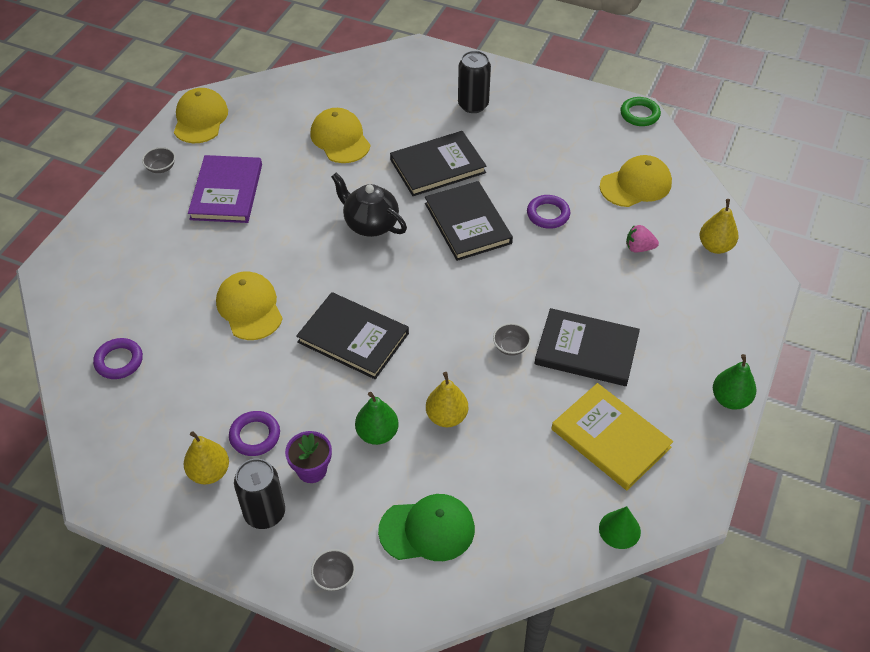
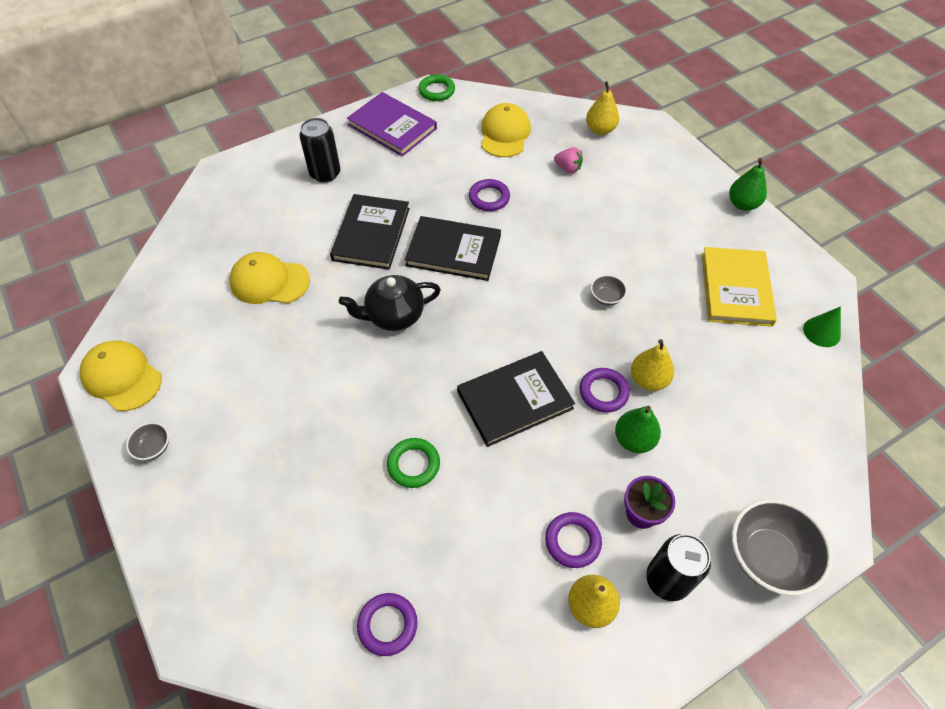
camera: 55 degrees left, 5 degrees up
(226, 192) = (246, 406): purple book -> purple book (392, 127)
(249, 308) = (413, 464): yellow cap -> green ring
(334, 577) = (768, 557): grey bowl -> grey bowl, size x2.10
(408, 391) = (603, 392): none -> purple ring
(427, 530) = (755, 458): green cap -> none
(586, 350) = (643, 254): black book -> none
(610, 438) = (736, 289): yellow book -> yellow book turned 75 degrees counterclockwise
(639, 248) = (568, 168): pink strawberry -> pink strawberry turned 105 degrees counterclockwise

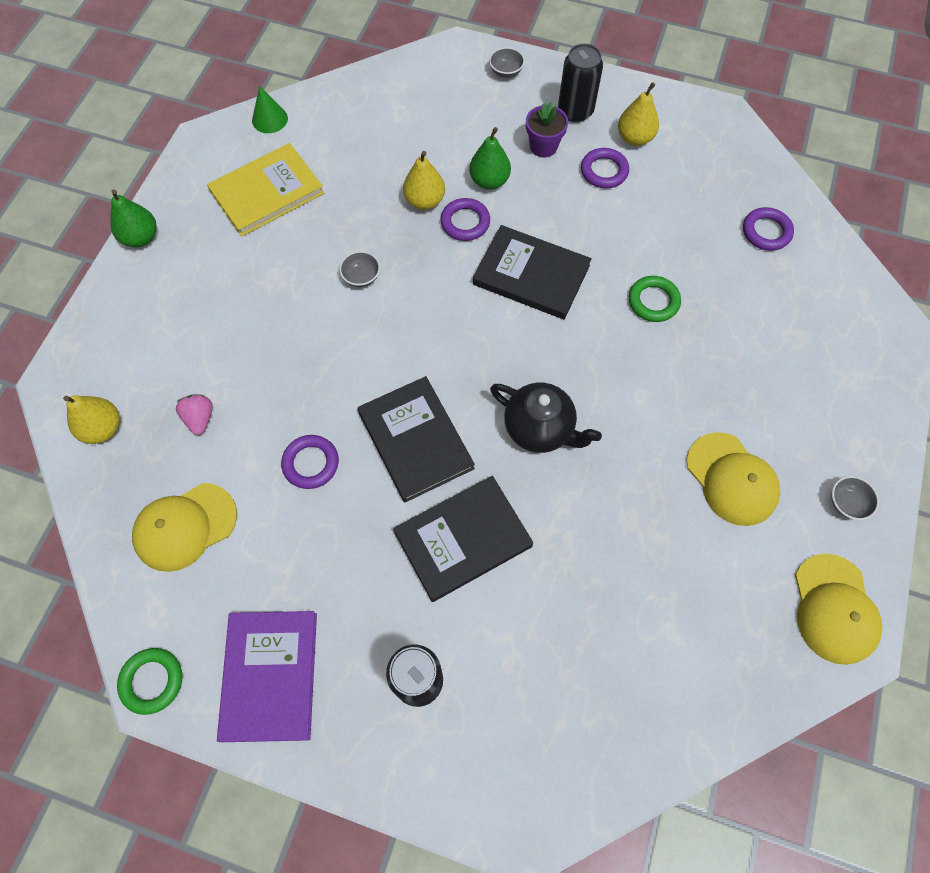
camera: 130 degrees left, 10 degrees up
(269, 281) = (612, 583): yellow cap -> yellow cap (732, 479)
(768, 557) = (506, 72): grey bowl -> grey bowl, size x0.48

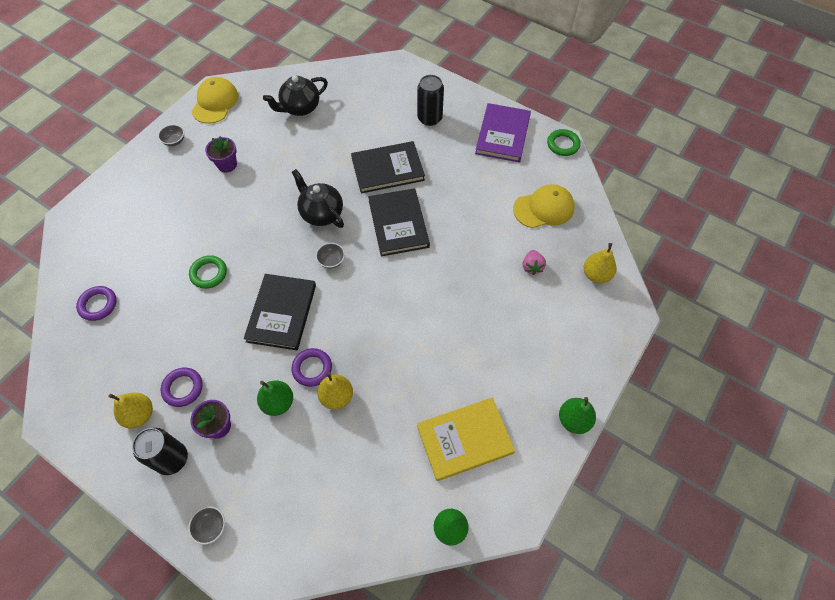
camera: 165 degrees left, 5 degrees down
(311, 463) = (465, 225): purple ring -> none
(361, 277) = (404, 341): grey bowl -> grey bowl (331, 261)
(531, 275) = (281, 313): black book -> black book turned 60 degrees clockwise
(672, 639) = (300, 108): none -> black teapot
(732, 479) = (227, 164): yellow cap -> purple flower pot

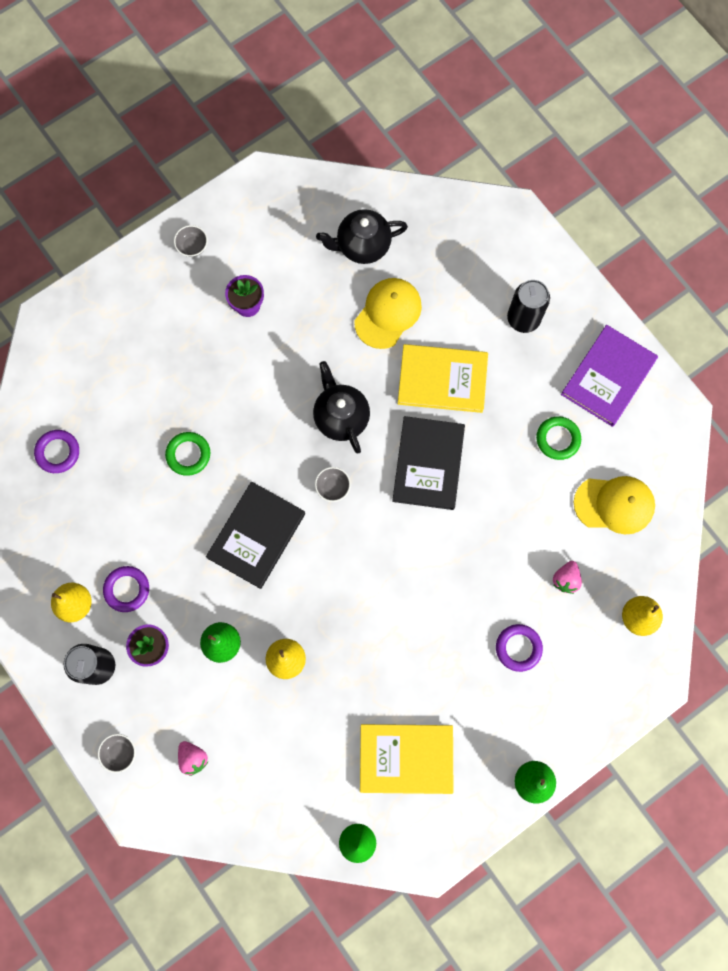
camera: 20 degrees right, 15 degrees up
(215, 102) = (257, 201): yellow cap -> yellow cap (388, 313)
(280, 507) = (193, 758): none -> pink strawberry
(312, 368) = (270, 616): purple ring -> purple ring (518, 648)
(387, 169) = (442, 380): black book -> yellow book
(563, 144) = (680, 419): green ring -> green ring (557, 439)

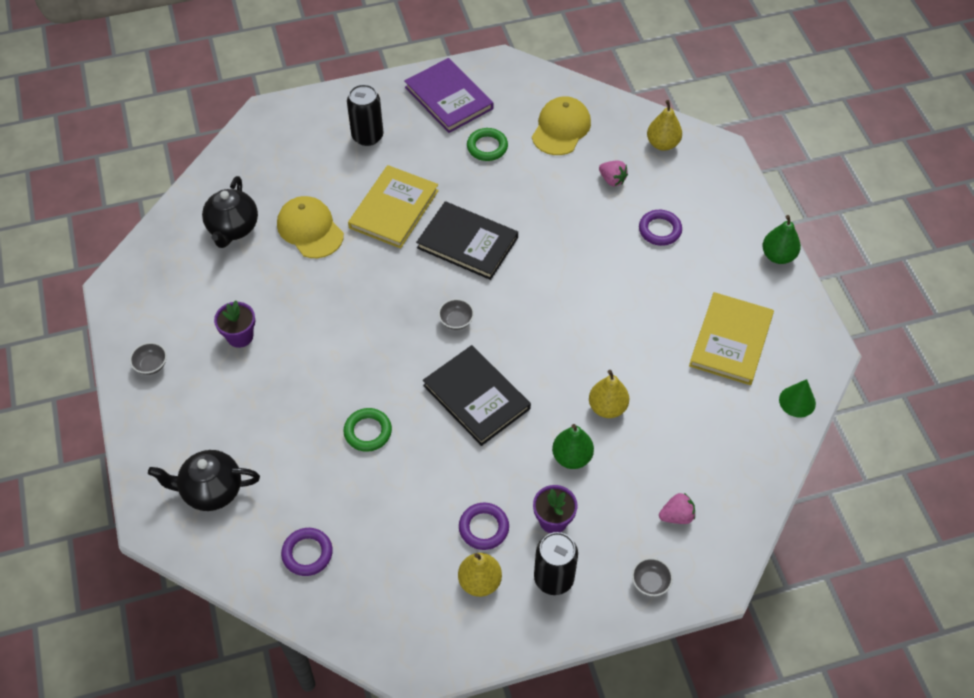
camera: 70 degrees left, 20 degrees down
(341, 417) = (391, 294): black teapot -> black teapot (211, 490)

